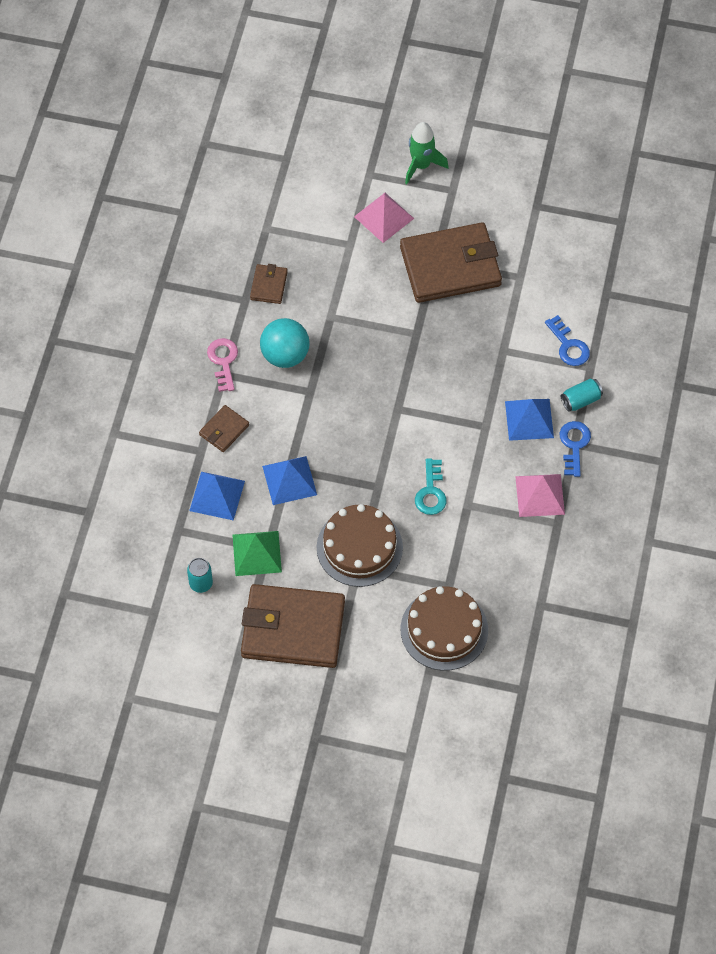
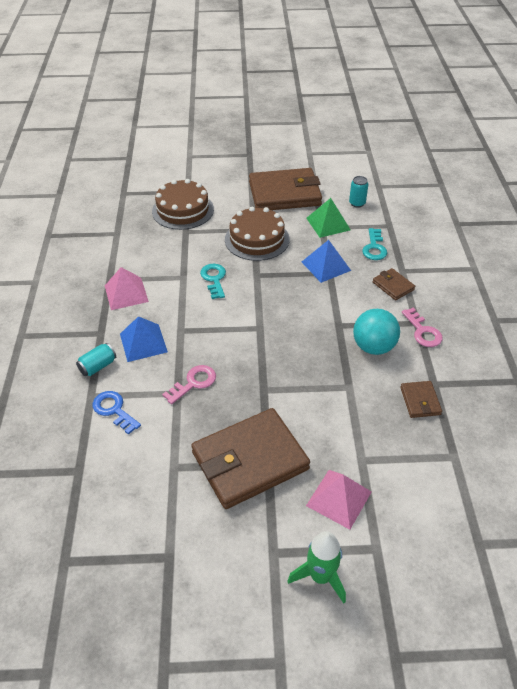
camera: 165 degrees right, 15 degrees down
(217, 495) = (374, 248): blue pyramid -> turquoise key
(224, 430) = (393, 286): brown wallet -> brown wallet turned 60 degrees counterclockwise
(484, 357) = (193, 383): none -> pink key
(574, 445) = (101, 332): blue key -> none

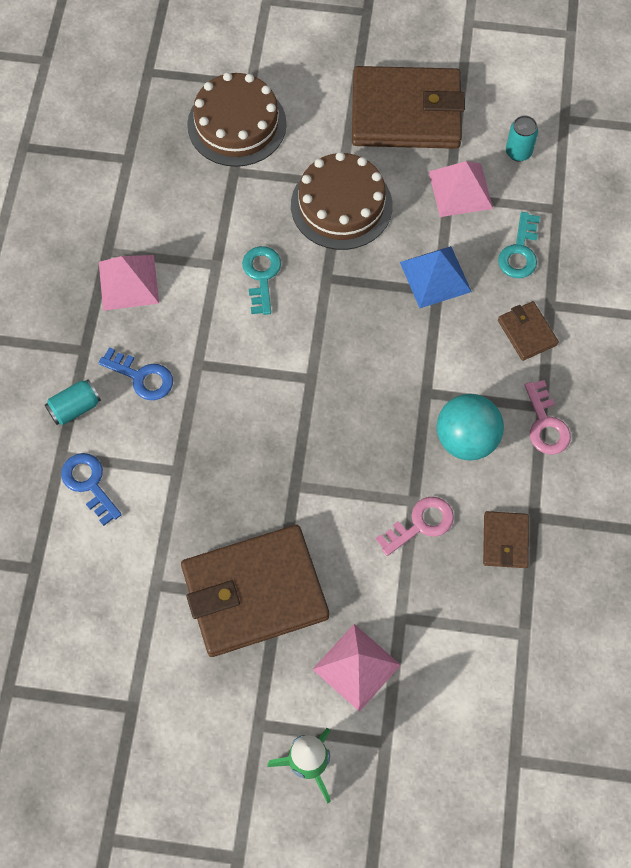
camera: 10 degrees right, 20 degrees up
(143, 342) = (142, 377): blue pyramid -> blue key
(193, 383) = (201, 458): pink key -> pink key (420, 524)
(328, 224) = (460, 190): green pyramid -> pink pyramid

